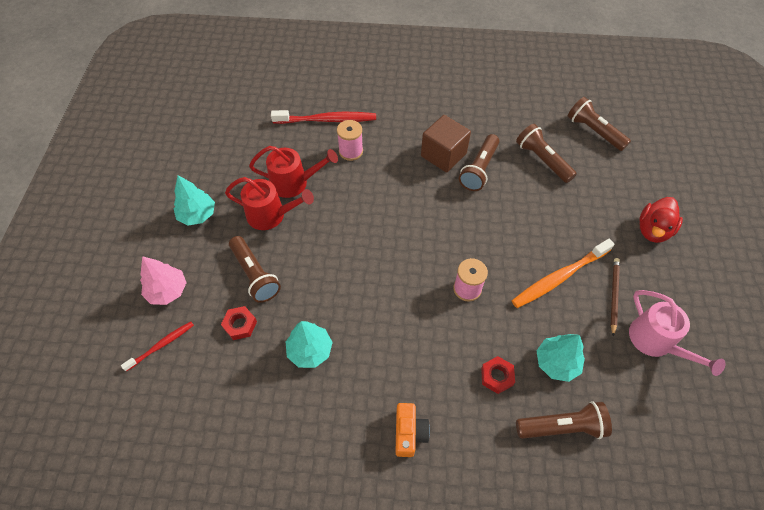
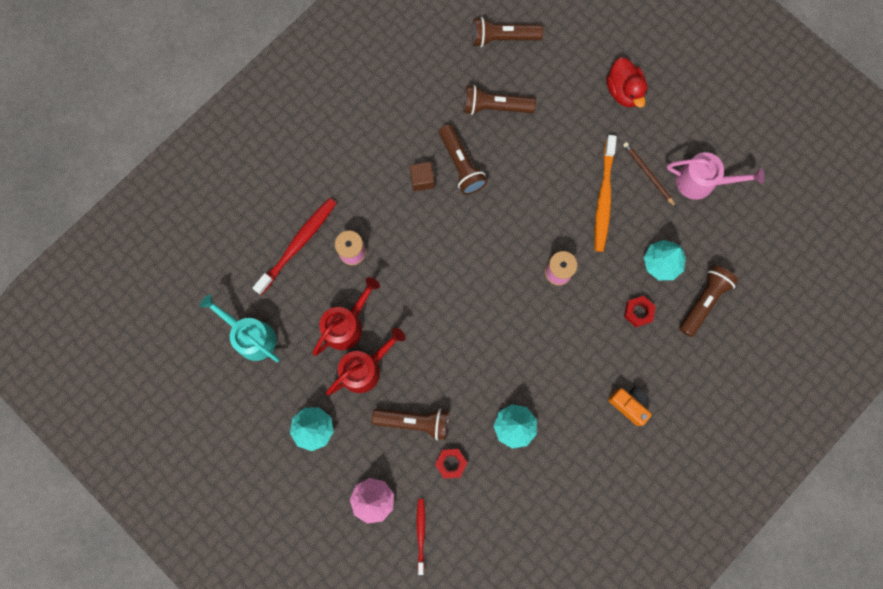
camera: 50 degrees left, 20 degrees up
(238, 137) = (251, 336): none -> turquoise watering can
(443, 155) = (422, 180): brown cube -> brown cube, size x0.58

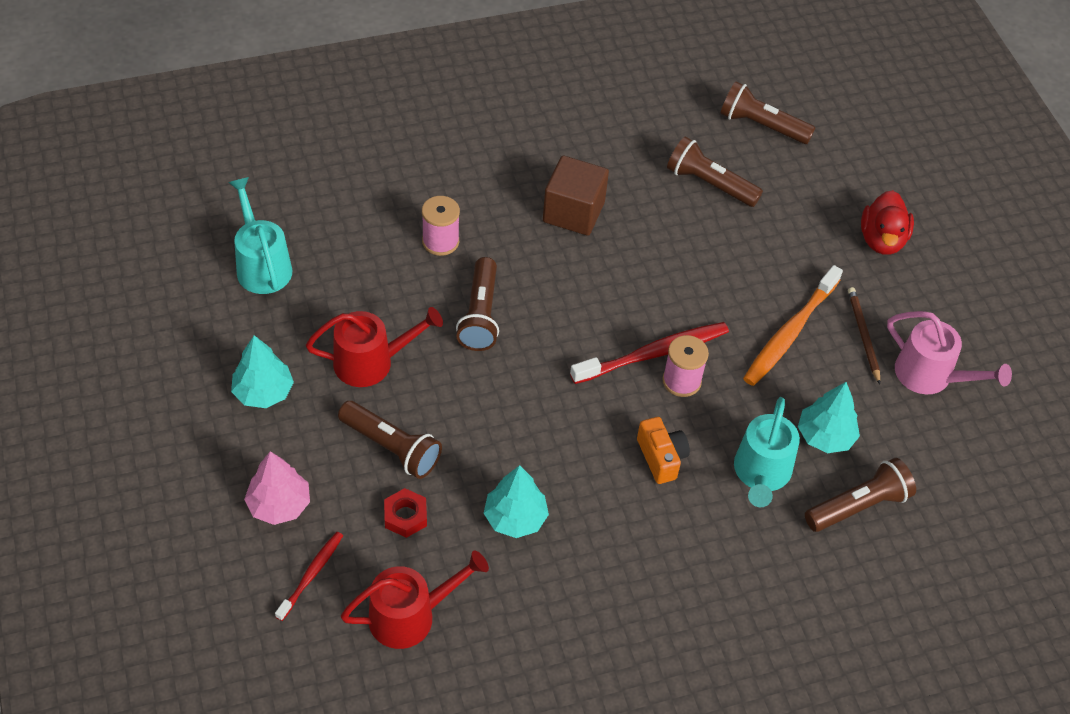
camera: 25 degrees right, 25 degrees down
(298, 244) = (383, 204): red toothbrush -> red toothbrush (654, 353)
(346, 324) = (382, 308): red watering can -> red watering can (411, 615)
(422, 180) = (573, 212): brown cube -> brown cube, size x1.72
(461, 165) = (630, 219): brown flashlight -> brown flashlight (480, 315)
(629, 405) = (684, 571): orange camera -> orange camera (661, 458)
(638, 312) = (761, 474): red nut -> turquoise watering can

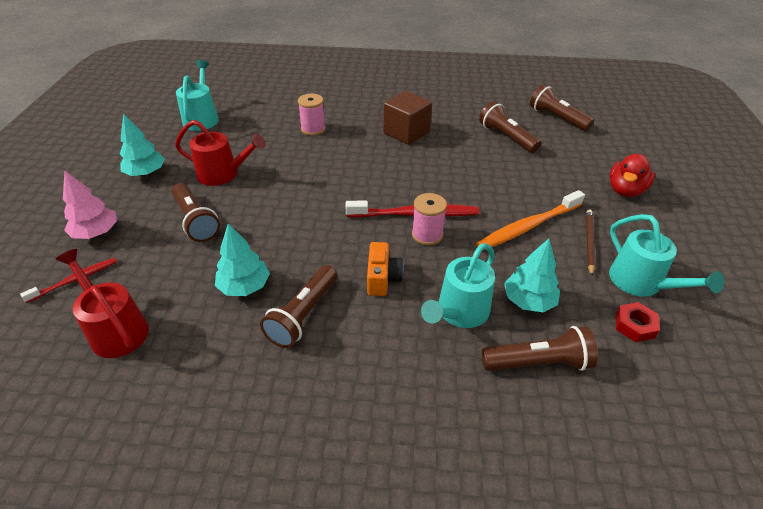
camera: 25 degrees right, 10 degrees down
(405, 516) = (169, 263): red nut -> red nut (634, 325)
(411, 615) = (115, 329): red watering can -> red watering can turned 135 degrees counterclockwise
(480, 315) = (310, 167): brown flashlight -> brown flashlight (303, 315)
(931, 376) = (641, 283): pink watering can -> turquoise watering can

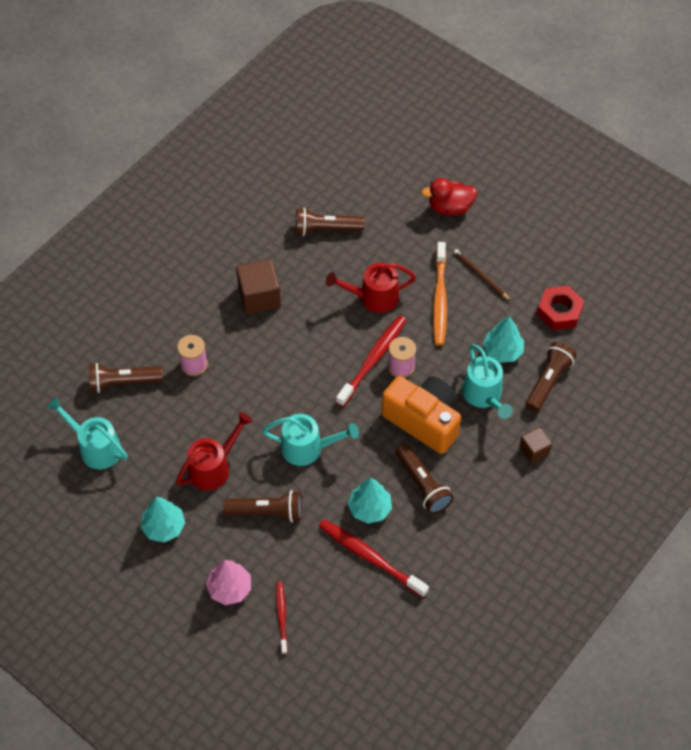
camera: 55 degrees left, 15 degrees up
(115, 329) = (356, 602): red watering can -> red watering can (373, 298)
(182, 314) = (369, 557): none -> red toothbrush
(382, 278) = (423, 420): orange camera -> orange camera, size x1.95
(433, 398) = (534, 450): none -> brown cube
(557, 118) = (329, 171): brown flashlight -> brown flashlight (123, 382)
(625, 190) = (450, 207): red duck -> red duck turned 105 degrees clockwise
(634, 325) = (559, 311): red nut -> red nut, size x1.54
(641, 283) = (534, 278): turquoise watering can -> turquoise watering can (308, 448)

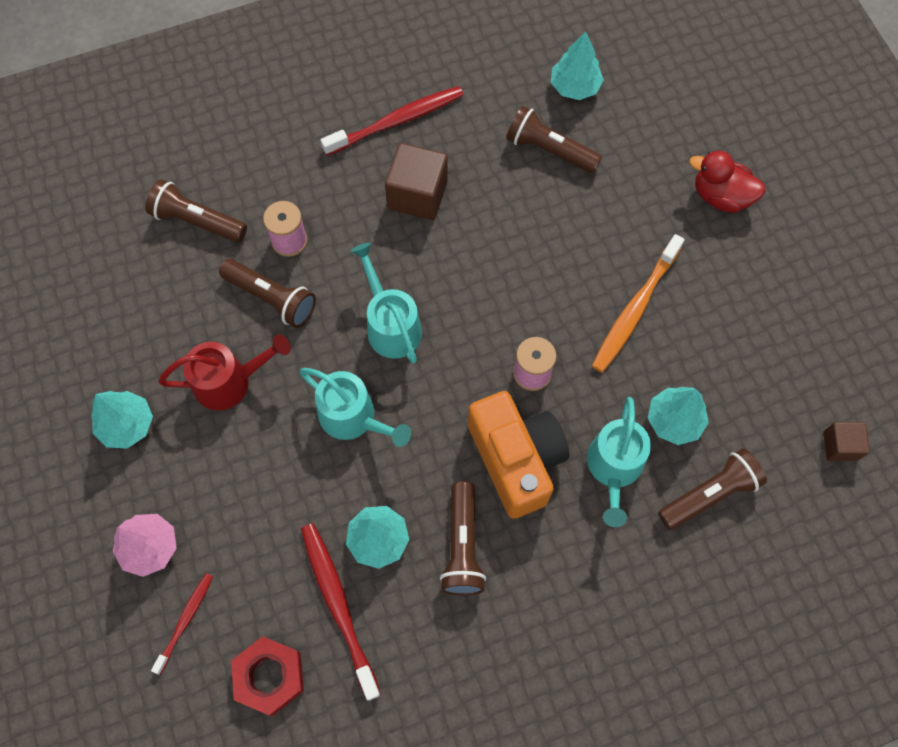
camera: 30 degrees right, 10 degrees up
(95, 447) = (116, 284): turquoise watering can -> turquoise watering can (390, 325)
(267, 512) = (254, 474): brown flashlight -> brown flashlight (271, 298)
(317, 183) = (575, 87): none -> turquoise tree
(373, 298) = (552, 265): red watering can -> none
(373, 359) = (504, 345): red toothbrush -> red toothbrush (397, 121)
(481, 276) = (706, 305): brown pencil -> none
(534, 450) = (634, 579): brown cube -> brown cube (840, 446)
(559, 311) = (782, 406): red nut -> red nut (269, 676)

